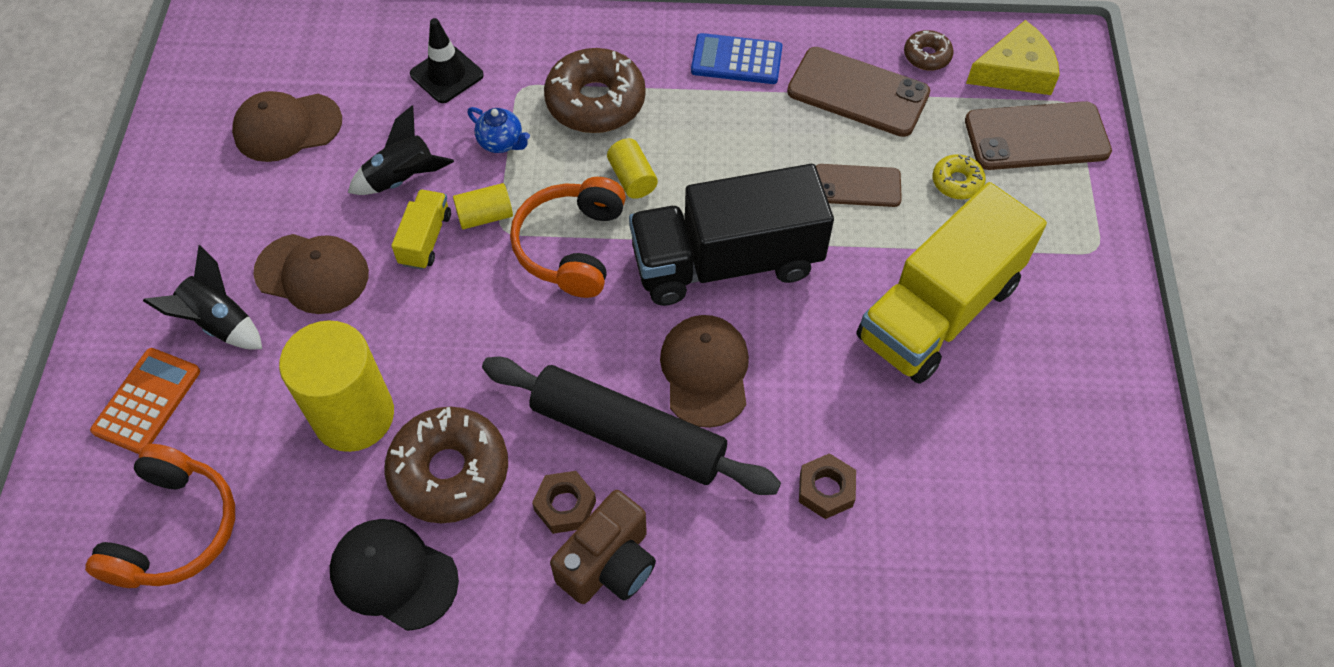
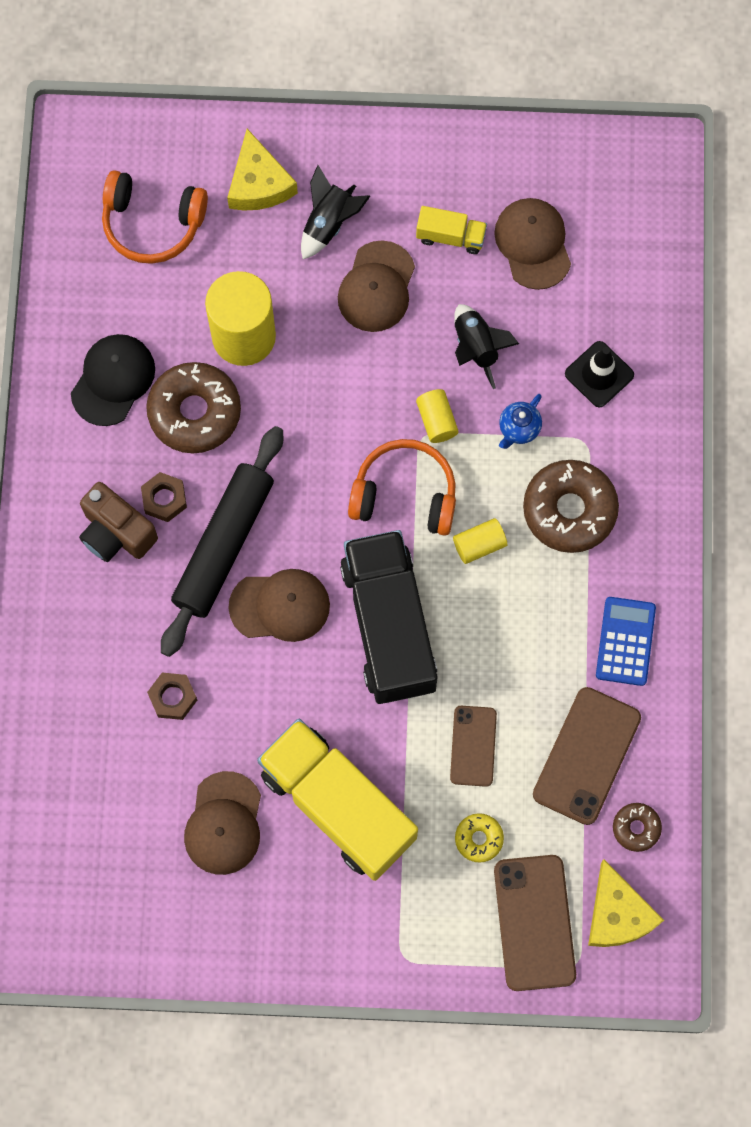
camera: 90 degrees right, 15 degrees up
(147, 401) = (259, 183): orange calculator -> yellow cheese
(425, 239) = (412, 373): yellow truck -> yellow truck (450, 236)
(976, 429) = (224, 823): none -> brown cap

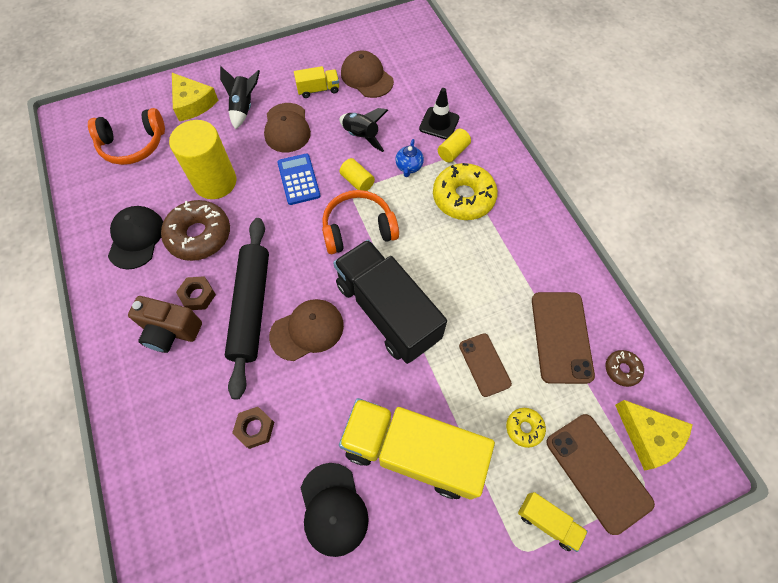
camera: 25 degrees left, 10 degrees down
(224, 823) = (333, 509): brown cap -> black cap
(448, 944) = (547, 522): none -> yellow truck
(479, 545) = (420, 238): yellow cylinder -> yellow cylinder (453, 152)
(569, 510) = (463, 197): brown donut -> yellow donut
(625, 641) = (541, 256): blue calculator -> blue calculator (299, 179)

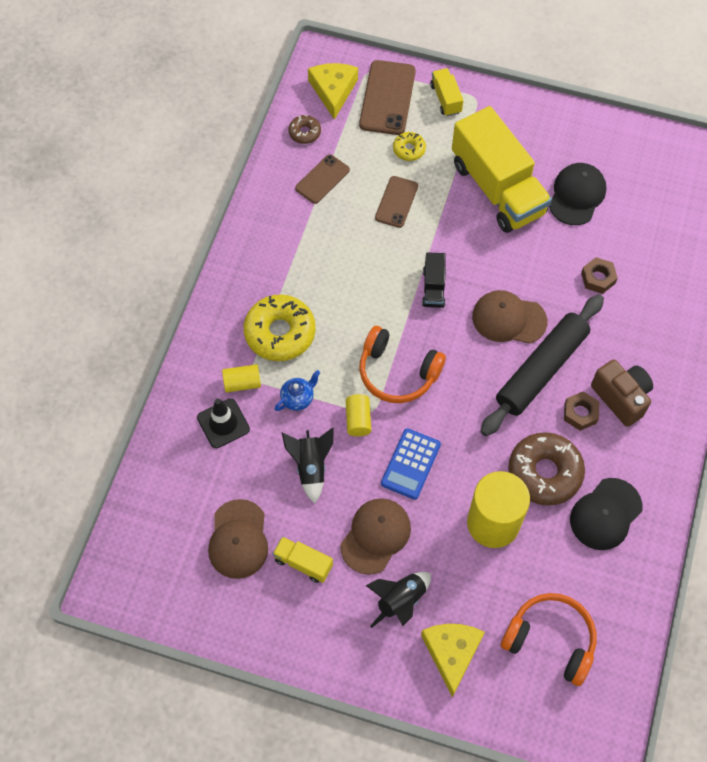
camera: 140 degrees left, 0 degrees up
(387, 311) = (433, 288): black truck -> black truck, size x0.44
(561, 337) = (322, 179): brown phone -> brown phone, size x0.62

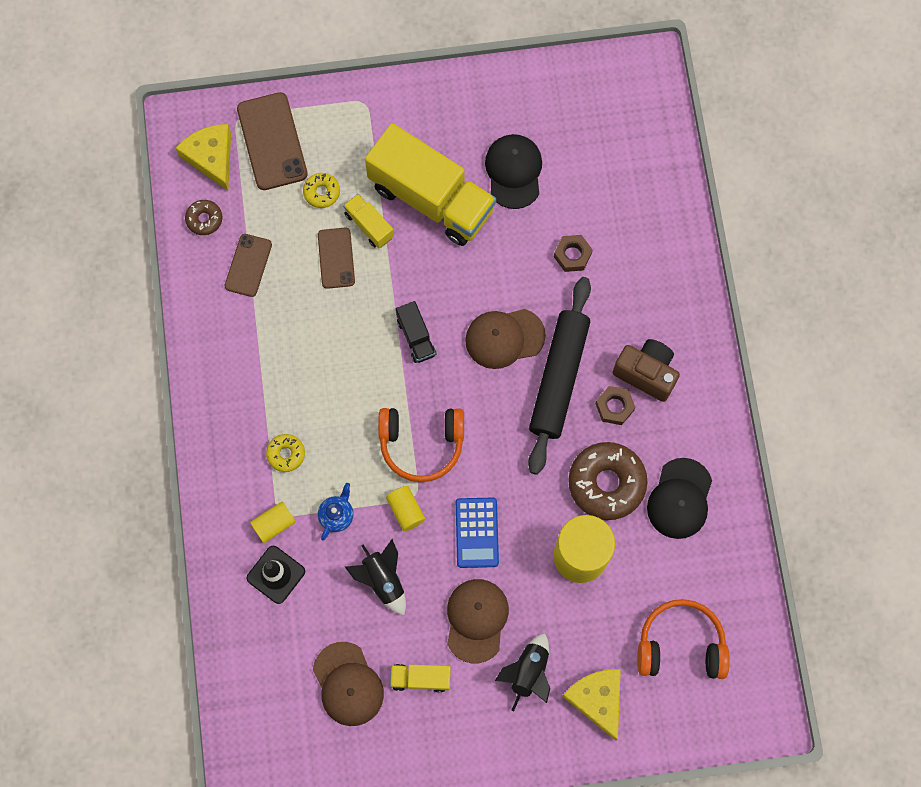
camera: 25 degrees left, 10 degrees up
(280, 333) = (286, 454): yellow donut -> yellow donut, size x0.50
(446, 99) = (333, 117): yellow truck -> yellow truck (369, 225)

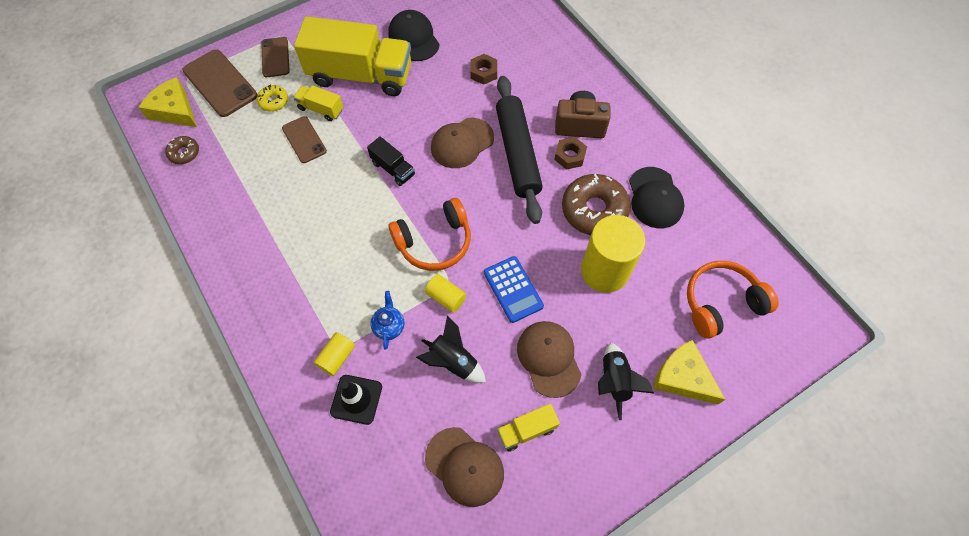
camera: 25 degrees left, 10 degrees down
(248, 265) = (234, 171): brown phone -> brown phone (275, 57)
(286, 454) = (323, 296): yellow donut -> none

